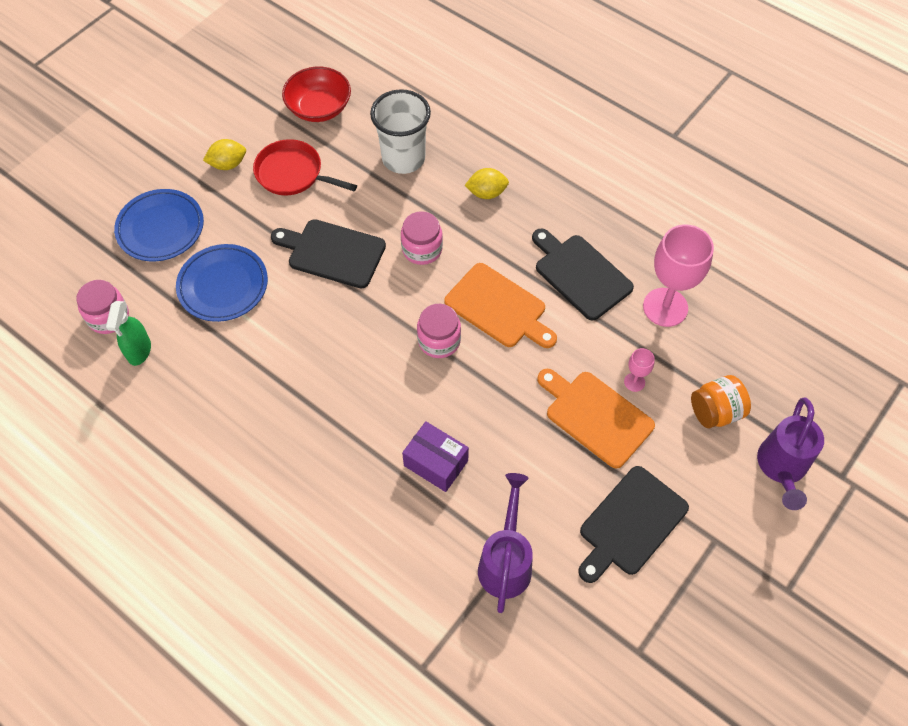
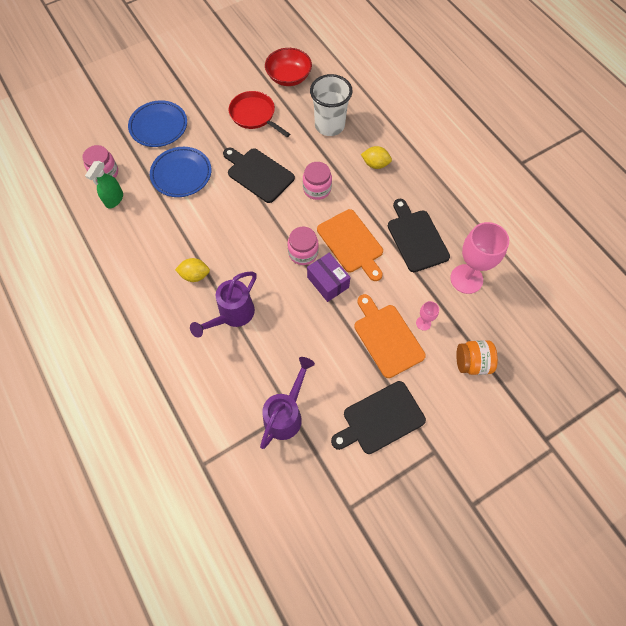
camera: 20 degrees right, 5 degrees up
(228, 164) = (216, 97): yellow lemon -> yellow lemon (195, 275)
(436, 463) = (267, 333): purple box -> purple box (328, 282)
(781, 469) = (503, 418): purple watering can -> purple watering can (232, 315)

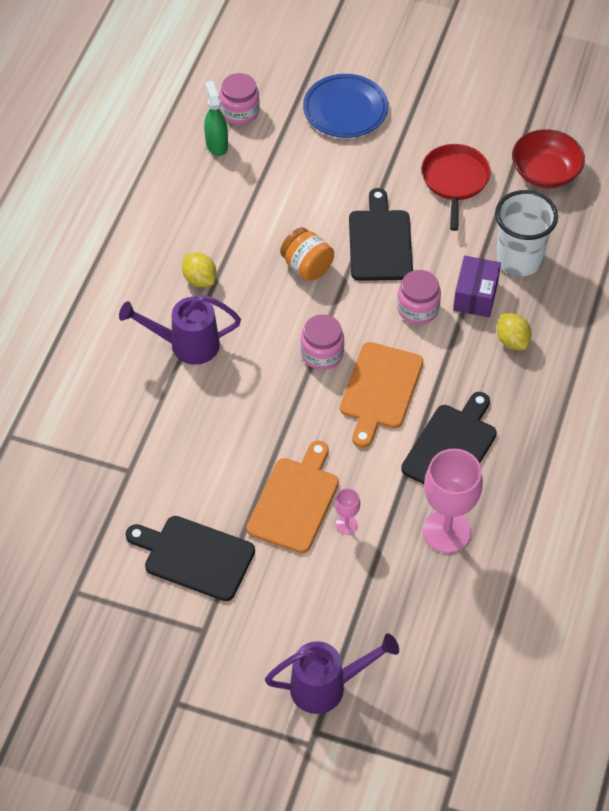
camera: 50 degrees right, 10 degrees down
(114, 199) = (216, 144): green spray bottle -> green spray bottle turned 90 degrees clockwise
(181, 174) = (306, 176): blue plate -> none
(286, 413) = (123, 469): purple watering can -> purple watering can (327, 686)
(328, 282) = (308, 401): purple box -> purple box (475, 295)
(472, 362) = (342, 602): orange jar -> orange jar (307, 266)

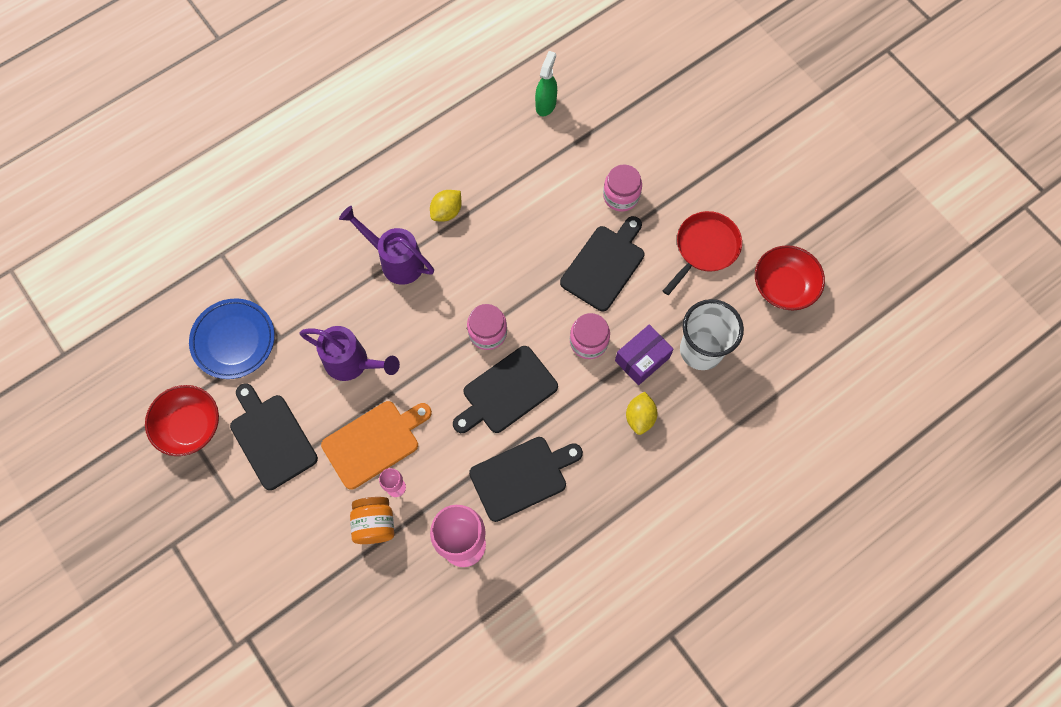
camera: 35 degrees right, 15 degrees up
(105, 595) = (190, 426): none -> red bowl
(199, 279) = (447, 212): yellow lemon -> yellow lemon turned 45 degrees clockwise
(240, 111) = (585, 86): pink jar -> pink jar (621, 196)
(307, 266) = (533, 251): orange jar -> orange jar (375, 524)
(327, 686) = (282, 608): purple watering can -> purple watering can (353, 363)
(345, 110) = (667, 133): blue plate -> blue plate (233, 340)
(380, 390) = (506, 392): orange cutting board -> black cutting board

